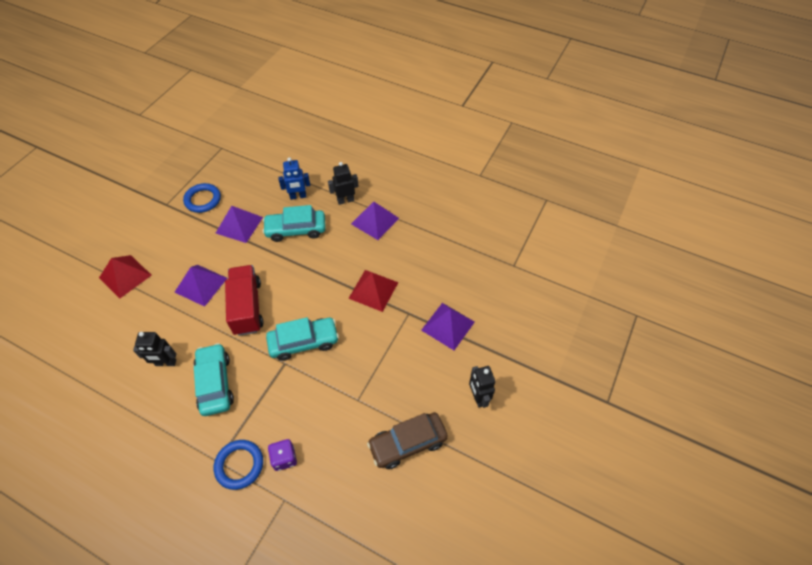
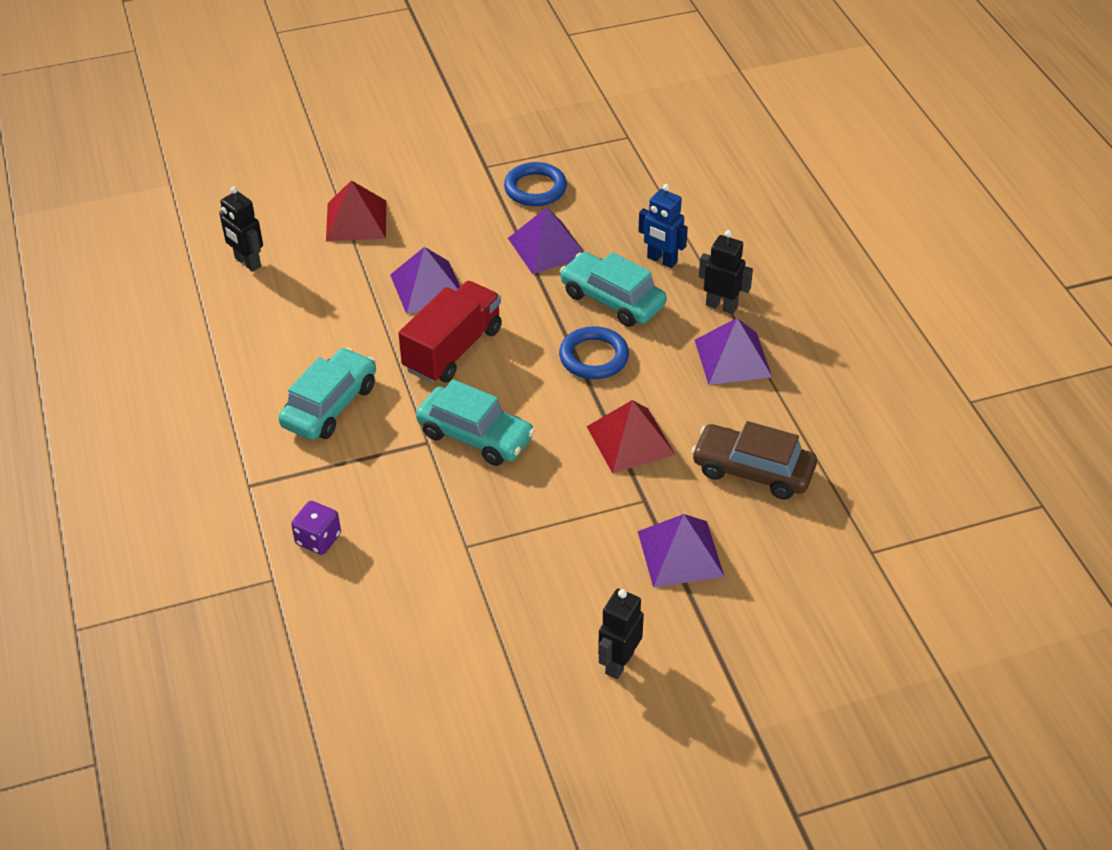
camera: 45 degrees right, 10 degrees down
(166, 363) = (302, 345): black robot -> black robot (247, 262)
(239, 465) = (266, 508): blue ring -> blue ring (594, 357)
(407, 443) = (471, 638): brown car -> brown car (752, 471)

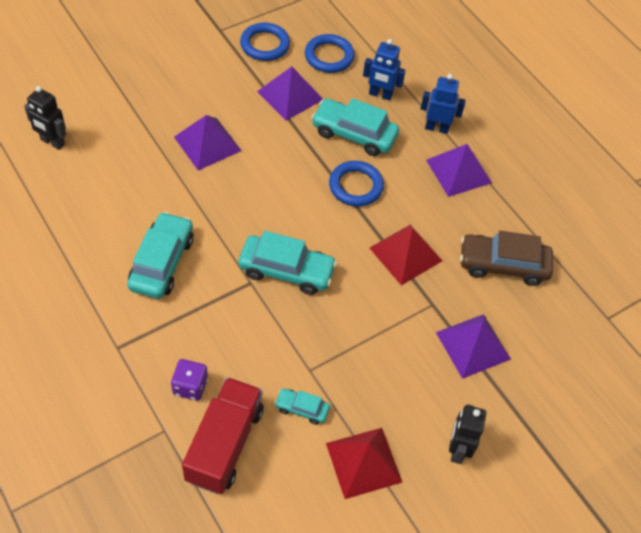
camera: 20 degrees left, 10 degrees up
(356, 220) = (131, 91): red pyramid -> red pyramid (363, 462)
(442, 585) = (302, 409): none -> turquoise car
(453, 349) = (245, 196): red truck -> red truck (224, 444)
(611, 210) = (329, 56): none -> blue ring
(721, 306) = (436, 128): black robot -> blue robot

